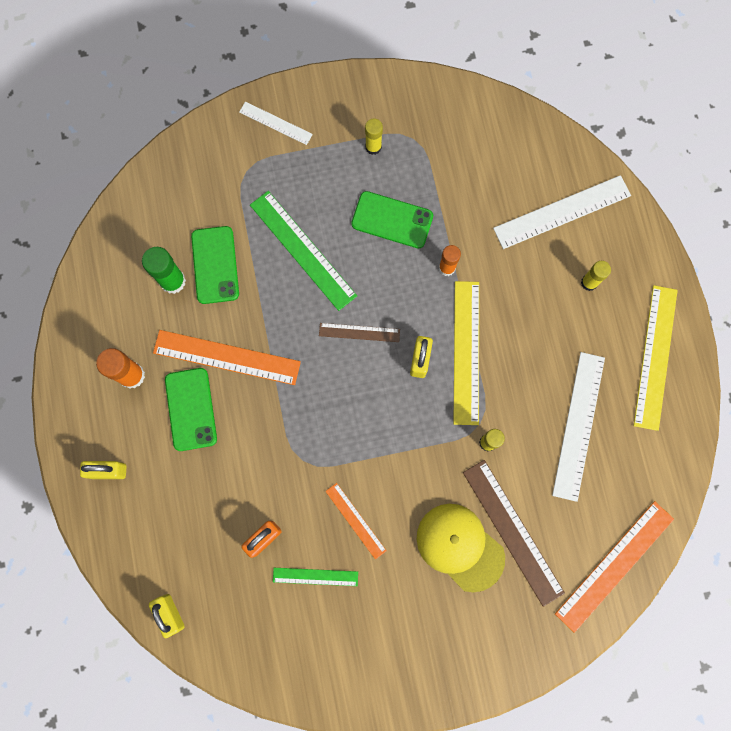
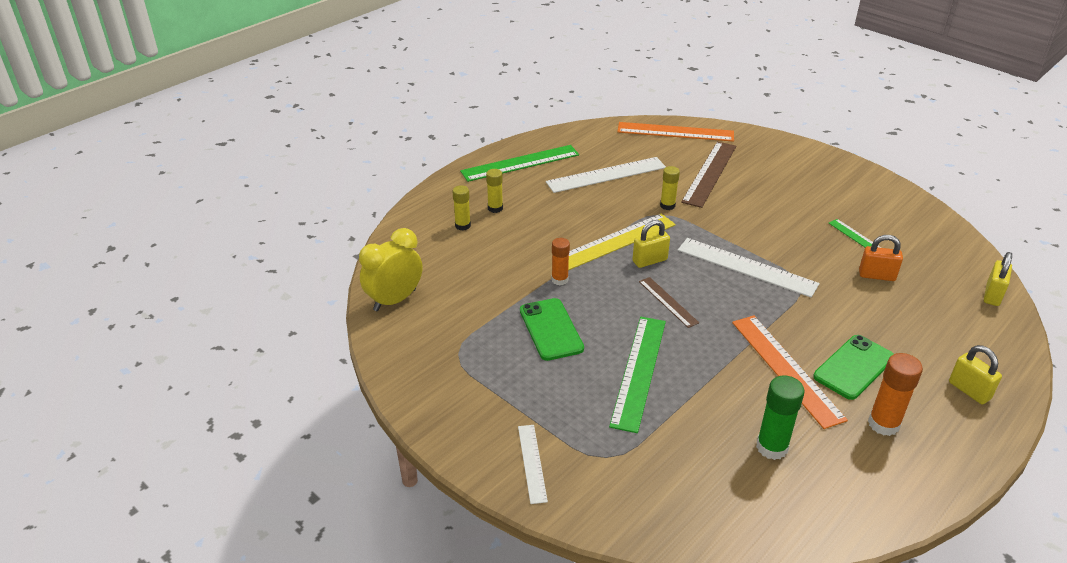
camera: 125 degrees left, 40 degrees down
(215, 265) = (720, 425): green phone -> none
(355, 520) = (800, 239): orange ruler -> none
(373, 147) = (491, 376): yellow glue stick -> yellow glue stick (462, 226)
(460, 547) = (749, 189): yellow cap -> none
(509, 128) = (394, 300): none -> yellow clock
(562, 212) = (448, 242): white ruler -> white ruler (746, 267)
(655, 357) = (520, 163): yellow ruler -> green ruler

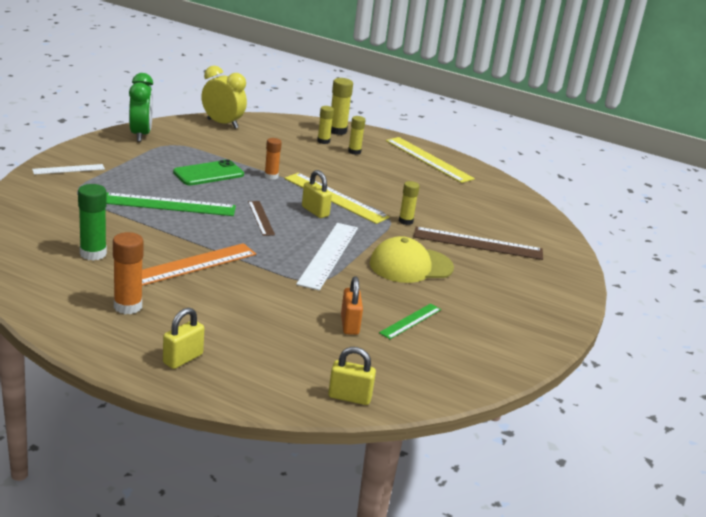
camera: 70 degrees right, 10 degrees down
(420, 381) = (141, 135): none -> green clock
(433, 210) = (337, 131): none -> yellow glue stick
(520, 163) = (428, 159): green ruler -> yellow ruler
(606, 175) = (437, 194): white ruler -> none
(668, 302) = (261, 218): brown ruler -> brown ruler turned 60 degrees counterclockwise
(675, 132) = (543, 228): orange ruler -> none
(759, 220) = (410, 266): none -> yellow cap
(853, 367) = (200, 298): green phone -> none

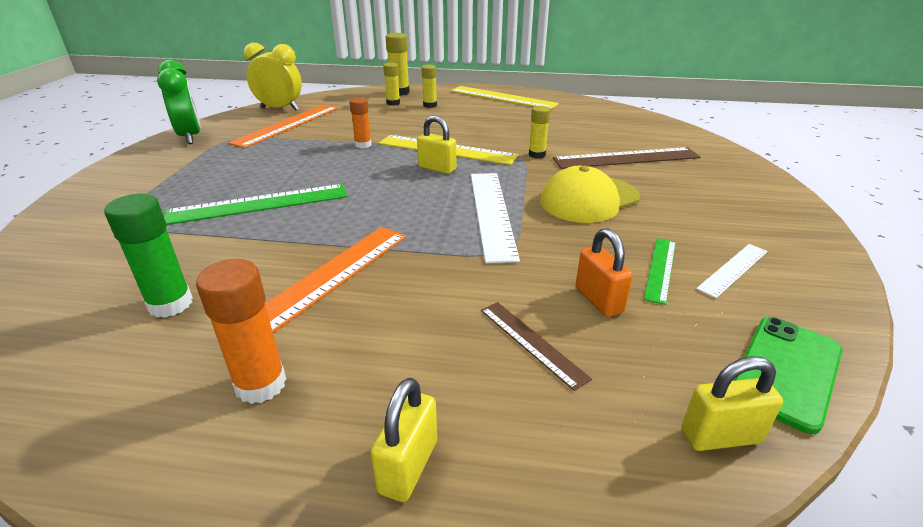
camera: 15 degrees left, 5 degrees up
(68, 169) = (104, 194): white ruler -> white ruler (733, 269)
(208, 173) = (290, 158): green phone -> green phone (786, 371)
(220, 142) = (287, 125): none -> orange ruler
(261, 218) = (381, 191): brown ruler -> brown ruler (532, 342)

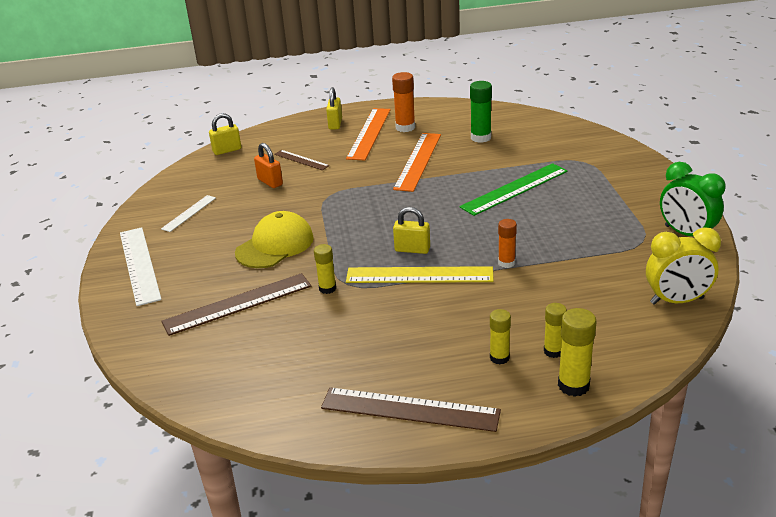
camera: 165 degrees right, 0 degrees up
(287, 125) = (622, 274): orange ruler -> orange ruler (369, 133)
(491, 213) = (346, 218): white ruler -> white ruler (139, 265)
(503, 97) = (409, 409): yellow ruler -> brown ruler
(660, 269) = (233, 204): green ruler -> none
(786, 371) = (189, 173): green phone -> none

